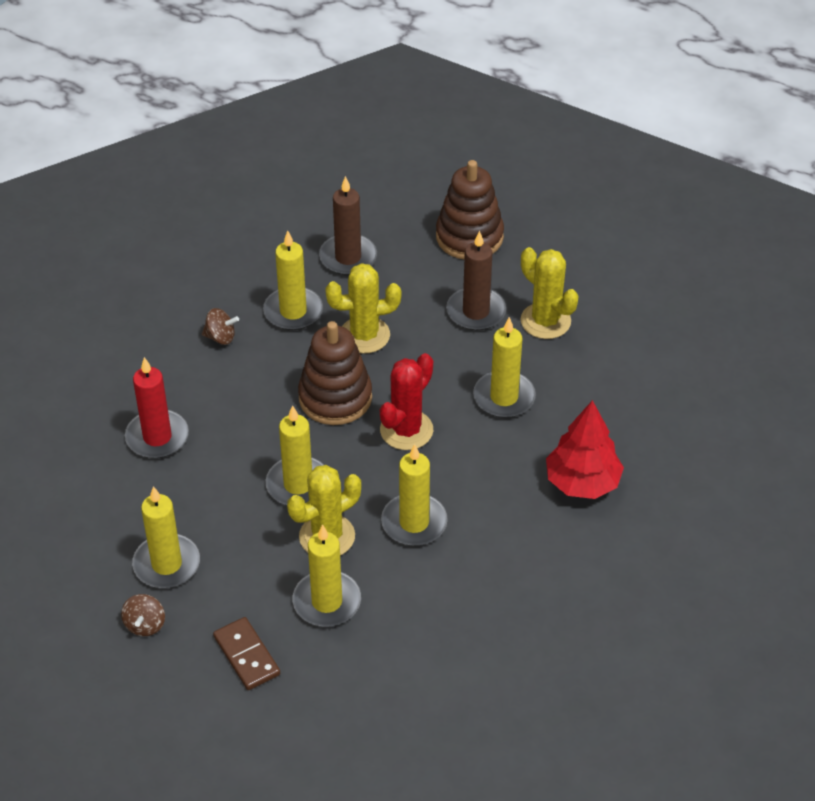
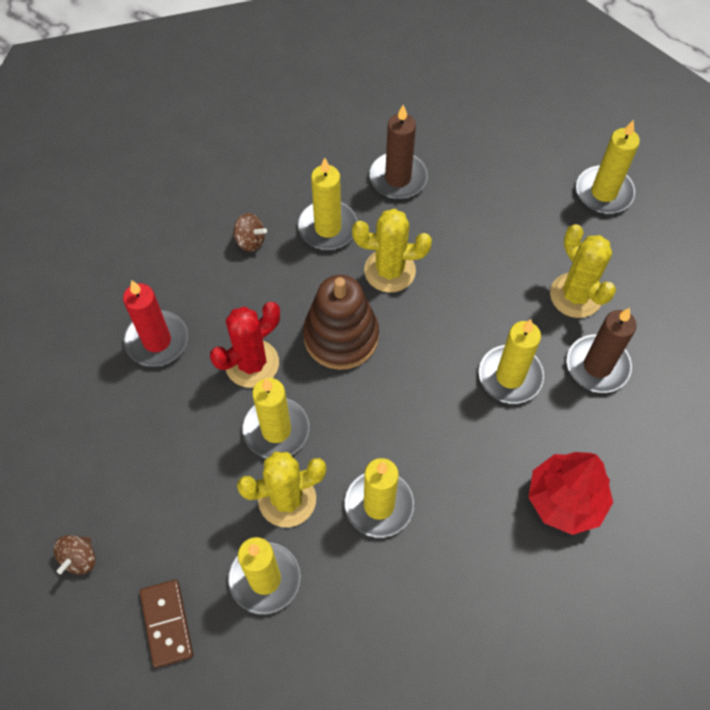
camera: 15 degrees right, 15 degrees up
(167, 564) = (122, 491): yellow candle -> yellow candle (604, 192)
(406, 430) = (401, 392): red cactus -> red cactus (252, 363)
(469, 237) = (523, 180): brown stacking toy -> none
(476, 312) = (507, 268): brown candle -> brown candle (597, 366)

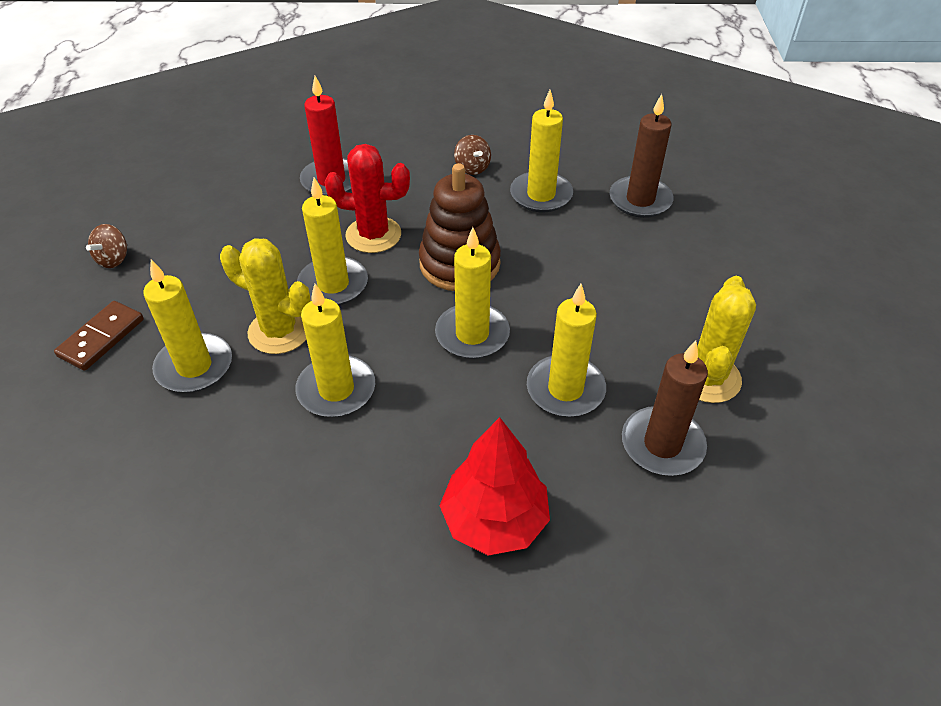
camera: 45 degrees right, 15 degrees down
(79, 559) = (114, 259): brown spinning top -> brown spinning top turned 45 degrees counterclockwise
(389, 270) = (555, 250): yellow cactus -> none
(604, 192) = (835, 324): yellow candle -> yellow candle (472, 334)

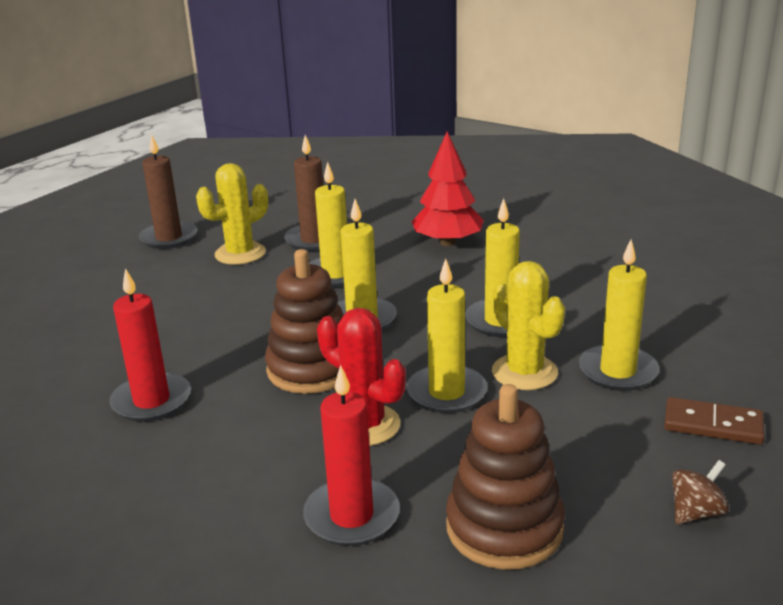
camera: 145 degrees left, 20 degrees down
(101, 338) = (713, 425): brown domino -> brown domino turned 45 degrees clockwise
(236, 206) = (504, 528): none -> brown stacking toy
(472, 168) = (172, 461): brown spinning top -> none
(541, 195) = (151, 401): yellow candle -> red candle
(640, 200) = (78, 362): brown candle -> brown candle (169, 238)

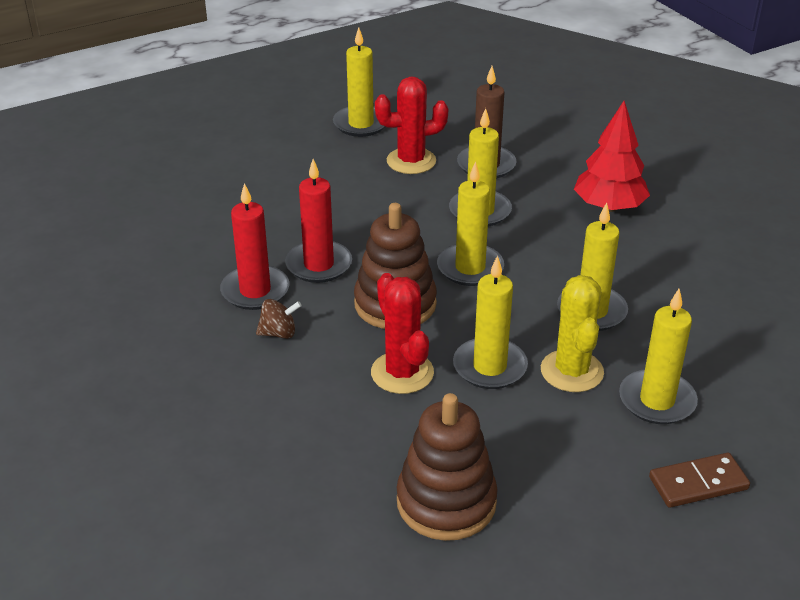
camera: 25 degrees right, 10 degrees up
(169, 238) = (361, 124): brown candle -> yellow candle
(240, 254) = (411, 161): yellow cactus -> red cactus
(351, 516) = (340, 447): red candle -> red candle (319, 265)
(696, 512) = (610, 552): brown spinning top -> brown spinning top (279, 333)
(713, 425) = (698, 483): brown domino -> brown domino turned 60 degrees counterclockwise

